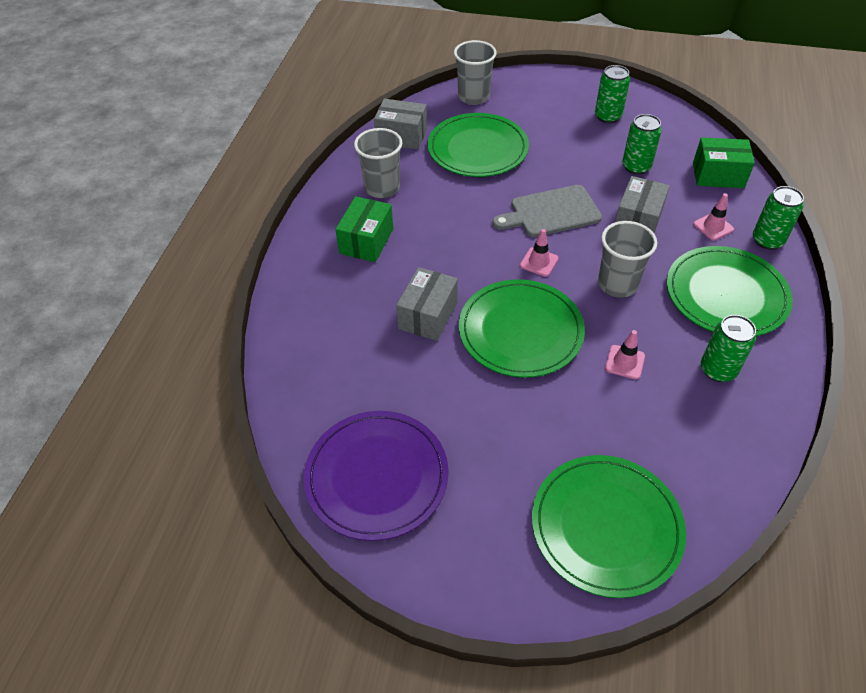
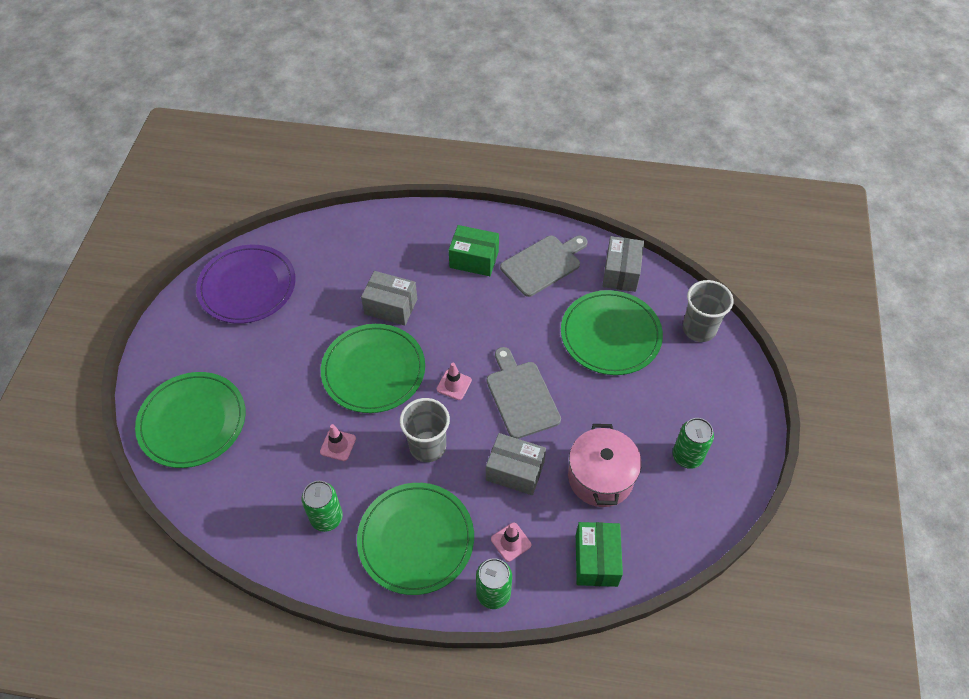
camera: 85 degrees right, 5 degrees up
(382, 188) = (543, 264): grey cup -> grey cutting board
(636, 167) = (600, 477): green can -> pink pot

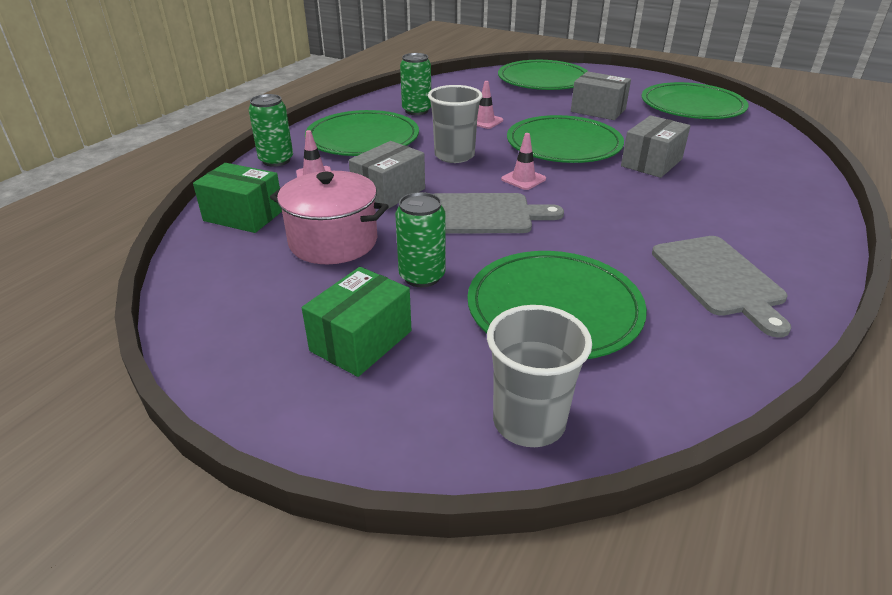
camera: 110 degrees right, 20 degrees down
(247, 286) = (692, 106): purple plate -> green plate
(474, 259) = (730, 224): green box -> green box (361, 341)
(621, 272) = (695, 358): grey box -> grey box (598, 110)
(687, 456) = (298, 319): green can -> green can (422, 276)

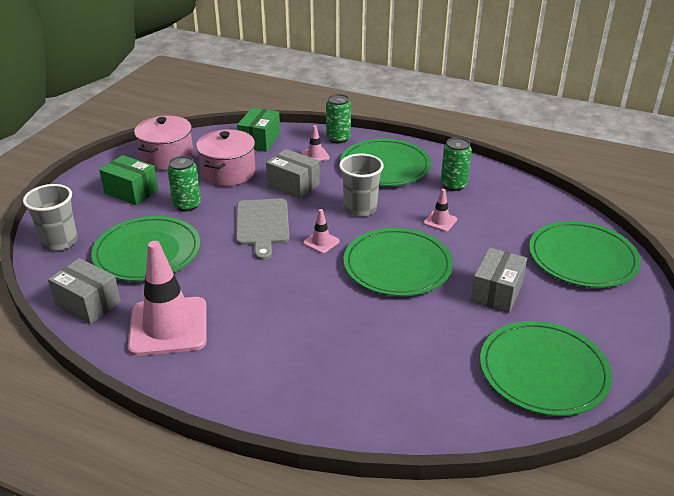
camera: 85 degrees right, 0 degrees up
(248, 305) = (167, 157): none -> pink pot
(651, 163) = (365, 316): grey box -> grey box (88, 303)
(719, 279) = (168, 326): grey cutting board -> pink traffic cone

